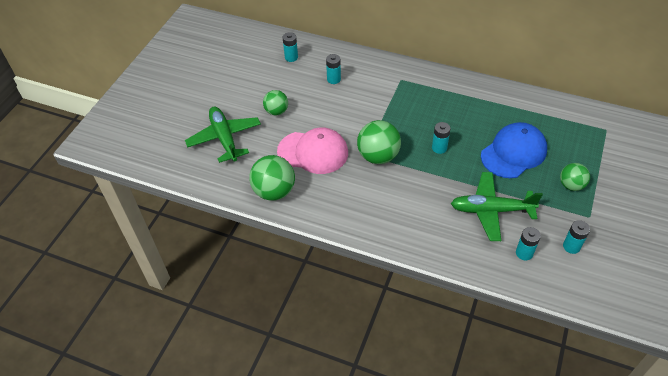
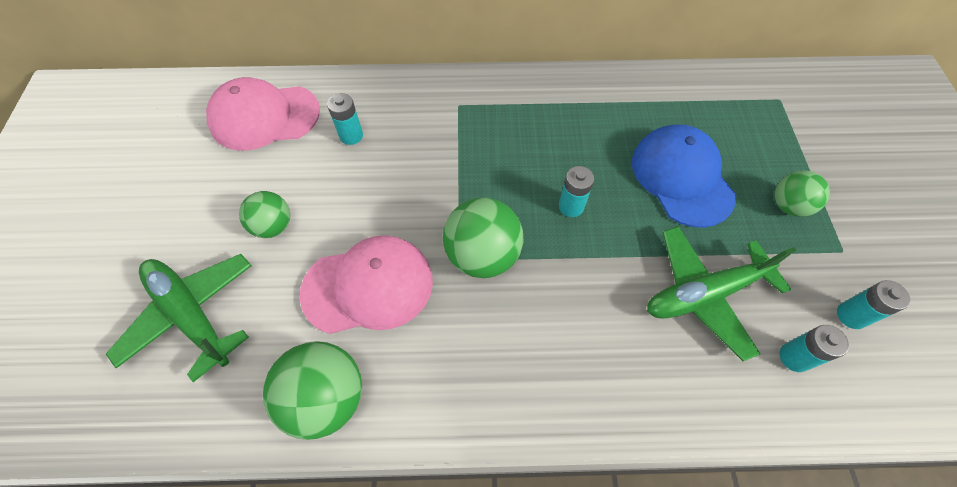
camera: 25 degrees left, 10 degrees up
(291, 57) = (264, 117): turquoise battery -> pink cap
(513, 153) = (681, 178): blue cap -> blue cap turned 45 degrees counterclockwise

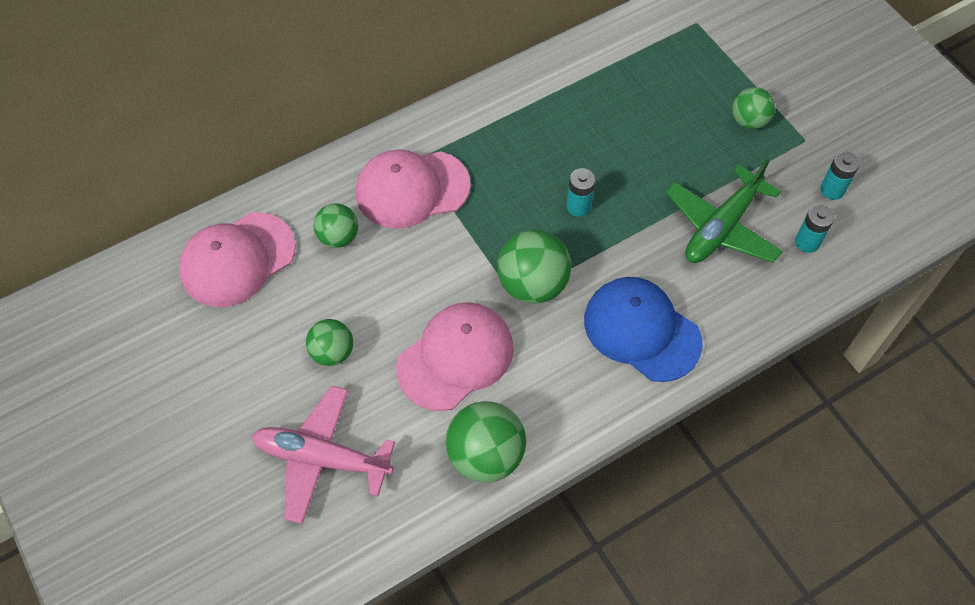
camera: 30 degrees left, 0 degrees up
(191, 315) = (322, 458): green plane -> pink plane
(351, 136) = (338, 237): turquoise battery -> green ball
(436, 126) = (412, 189): none -> pink cap
(681, 178) = (654, 136): blue cap -> blue cap (642, 330)

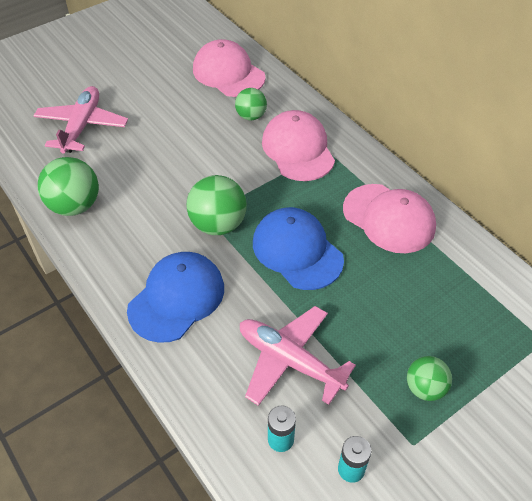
camera: 85 degrees right, 10 degrees down
(332, 352) = (159, 123): green ball -> none
(455, 357) = (153, 184): pink cap -> pink cap (389, 218)
(578, 206) = (297, 251): turquoise battery -> blue cap
(721, 227) = (289, 361): green plane -> pink plane

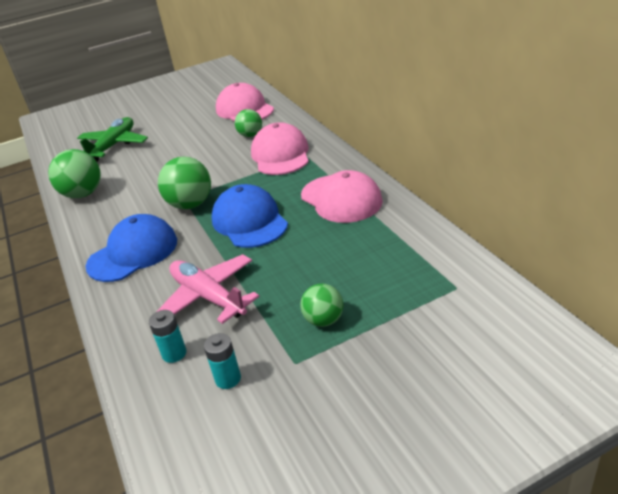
camera: 15 degrees right, 15 degrees down
(82, 126) = (113, 146): pink plane -> green plane

